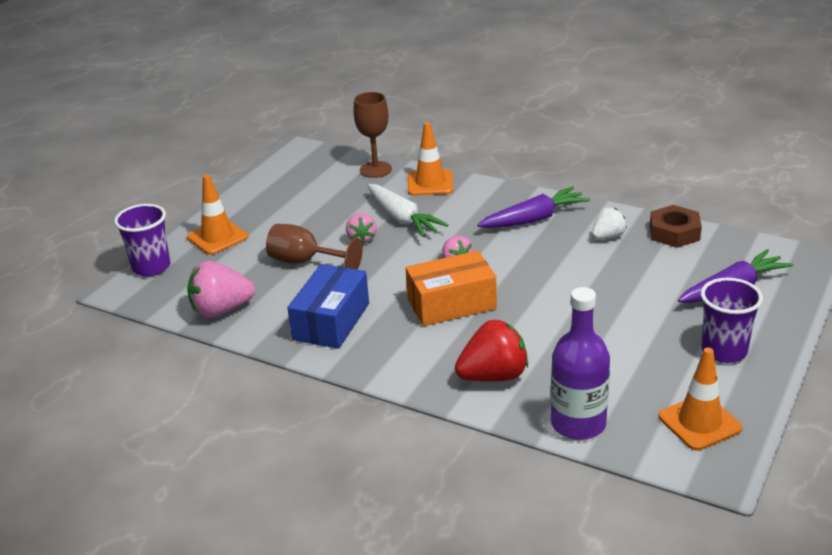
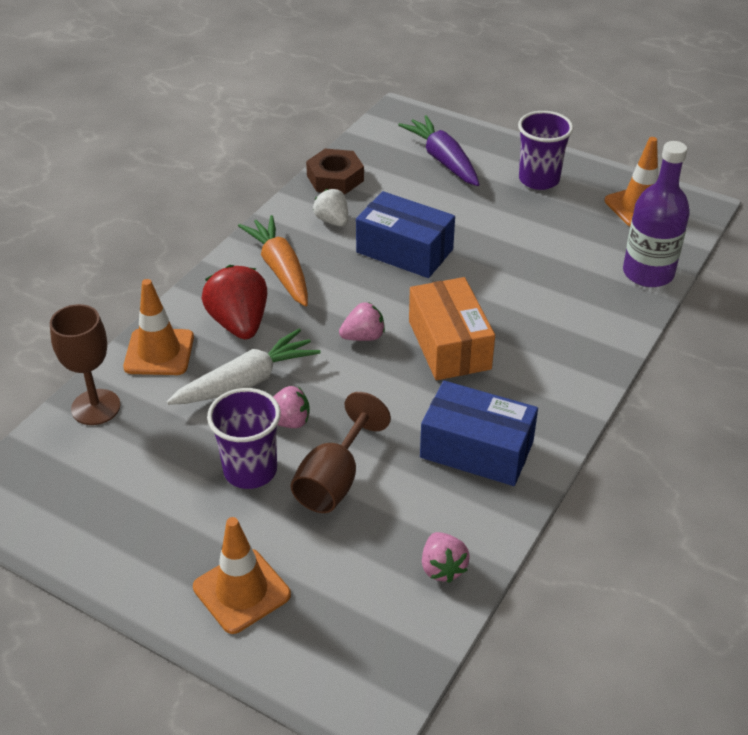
camera: 90 degrees left, 10 degrees up
(151, 267) = (312, 675): purple cup -> purple cup (250, 470)
(221, 310) = (442, 568): pink strawberry -> pink strawberry, size x0.60
(493, 376) = (580, 321): red strawberry -> red strawberry (239, 323)
(534, 219) = (280, 269): purple carrot -> orange carrot
(575, 275) = (404, 251): none -> blue box

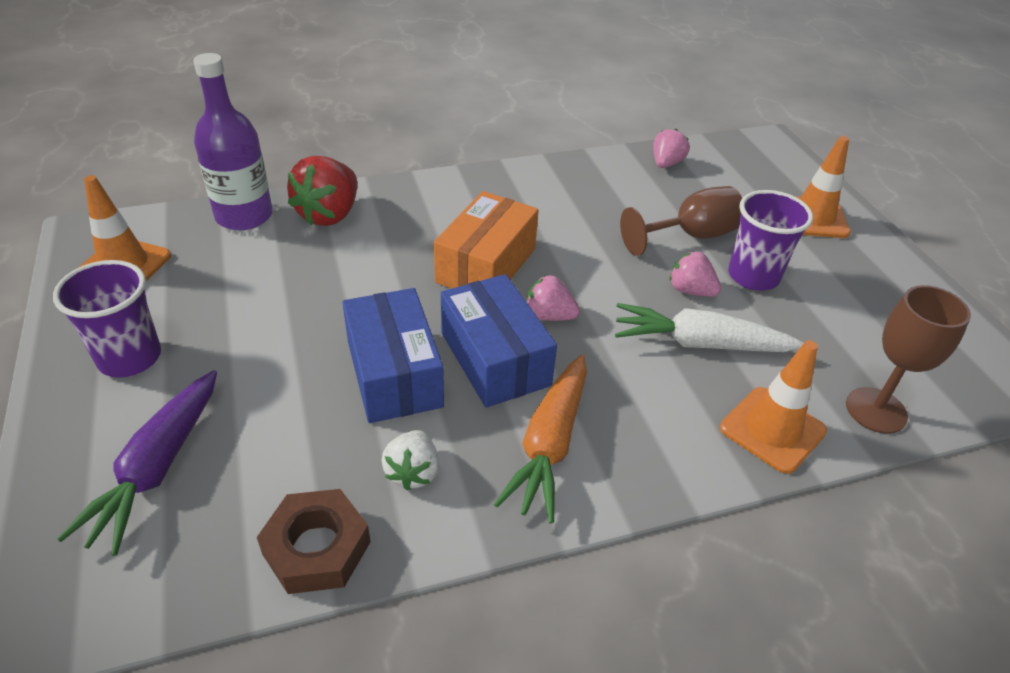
camera: 140 degrees left, 0 degrees up
(239, 323) = (658, 407): red strawberry -> red strawberry (329, 214)
(476, 449) = (566, 197): blue box -> blue box (495, 359)

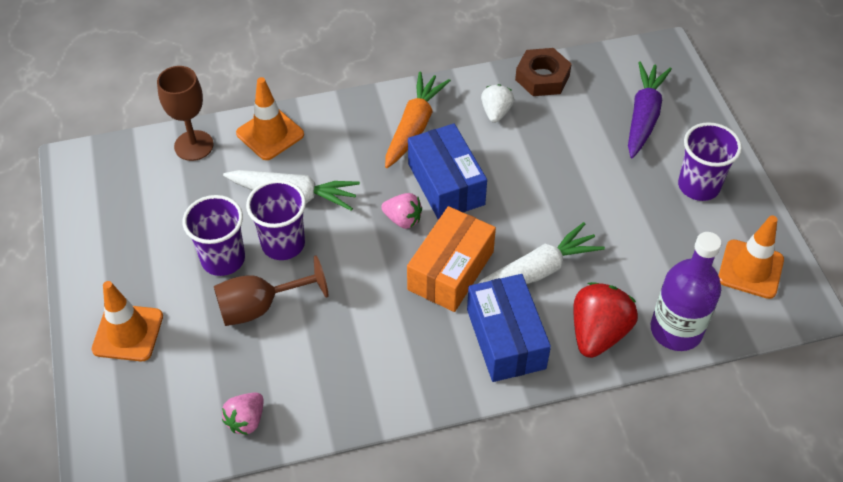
camera: 175 degrees left, 10 degrees up
(384, 265) = (537, 271): none -> white carrot
(394, 373) = (515, 173): blue box -> blue box (506, 339)
(690, 290) = (283, 244): pink strawberry -> purple cup

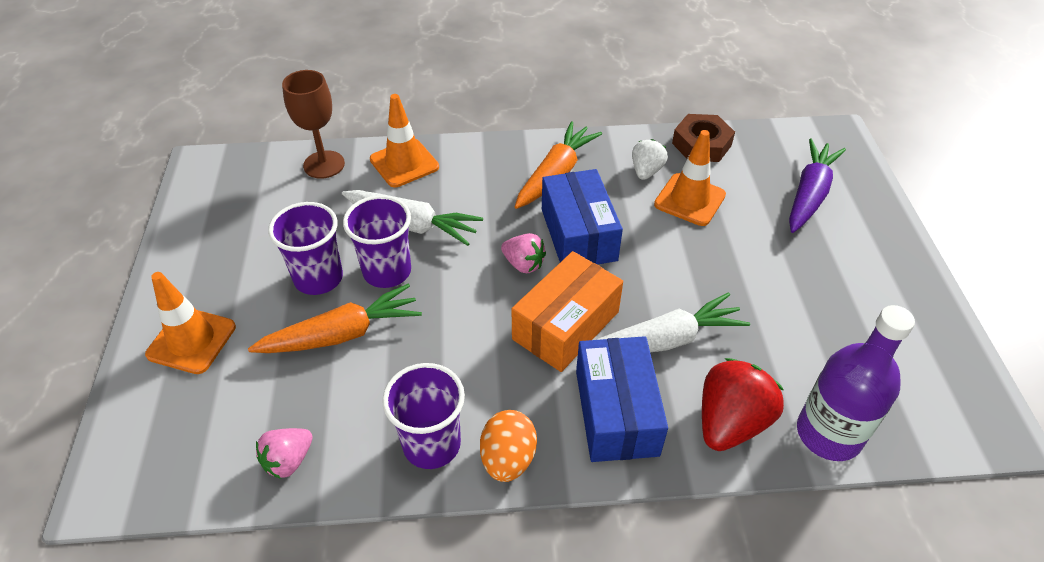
camera: 10 degrees right, 5 degrees down
(260, 307) = (343, 334): brown goblet -> orange carrot
(425, 390) = (508, 459): none -> orange egg
(698, 186) = (868, 273): purple cup -> purple cup (431, 444)
(750, 269) = (927, 375): orange traffic cone -> orange traffic cone (689, 200)

